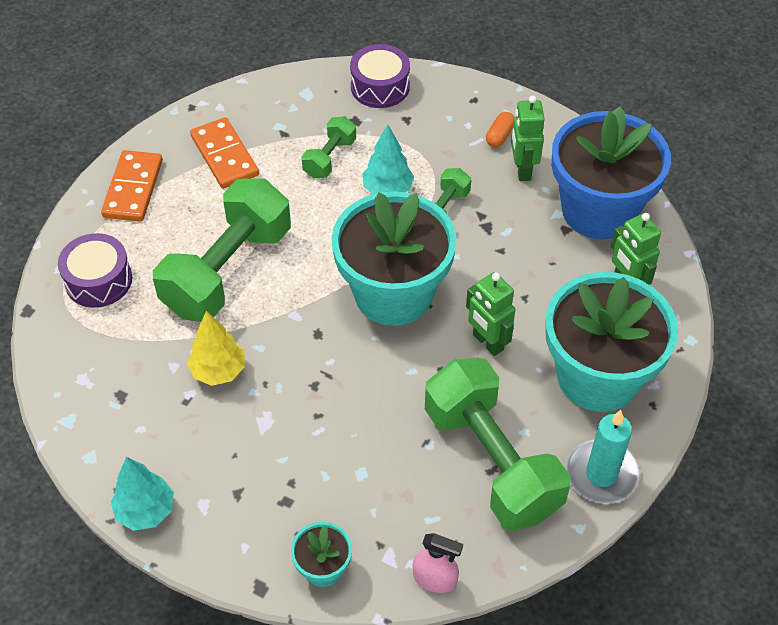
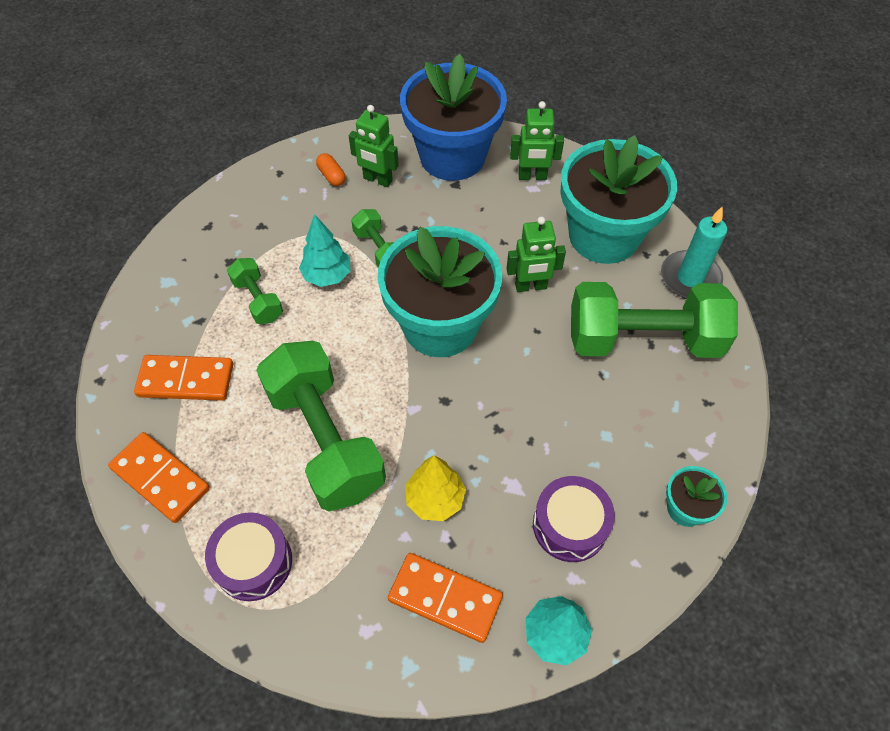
camera: 60 degrees left, 5 degrees up
(135, 418) = (445, 598): none -> orange domino
(380, 87) = (209, 226): purple drum -> purple drum (570, 525)
(435, 579) = (731, 431): pink spray bottle -> none

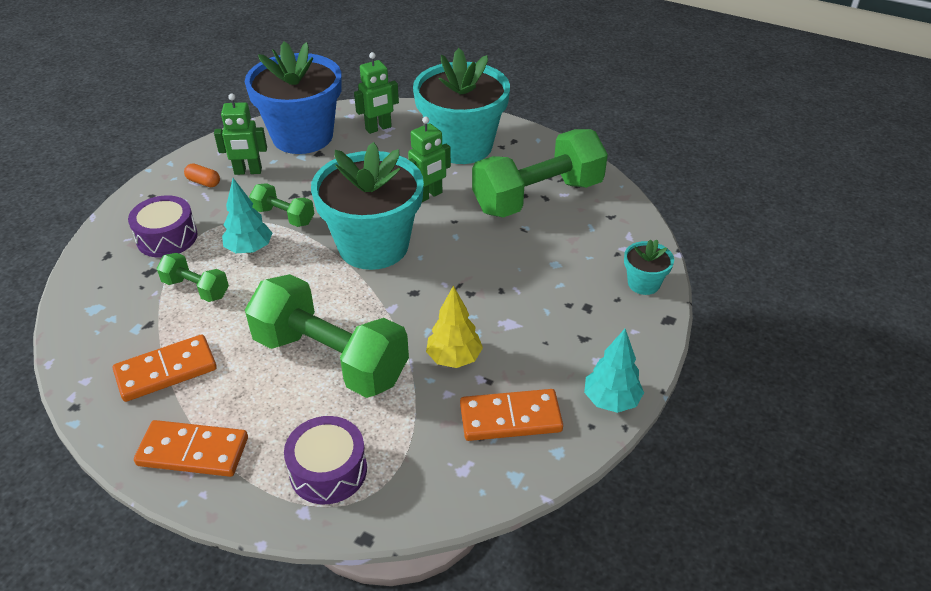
camera: 30 degrees left, 15 degrees down
(570, 525) = (570, 329): purple drum -> purple drum (167, 237)
(690, 278) = (543, 149): turquoise candle -> none

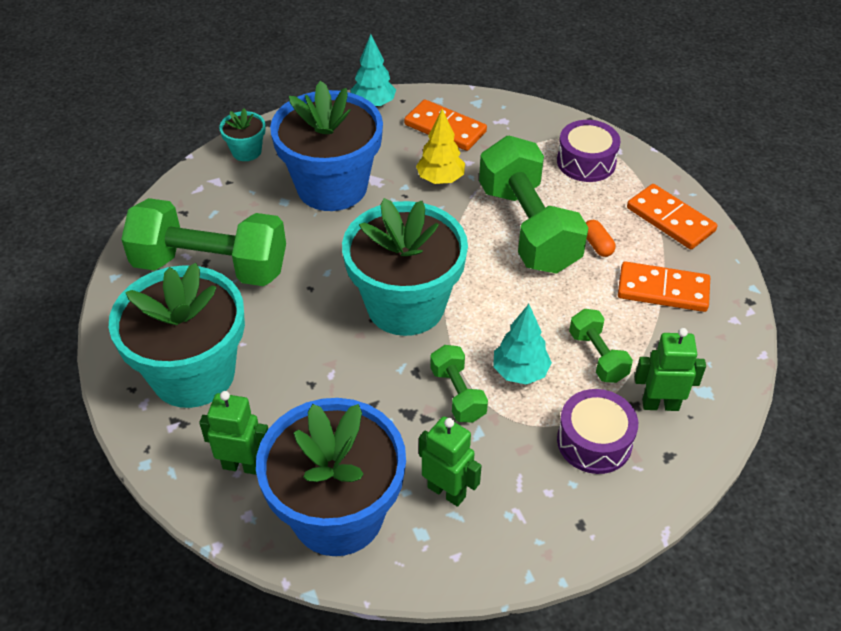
camera: 140 degrees left, 5 degrees up
(203, 182) = (508, 507): orange capsule -> orange capsule (597, 245)
(428, 195) = (299, 330): green robot -> green robot (660, 404)
(535, 296) = (332, 186): none -> blue flower pot

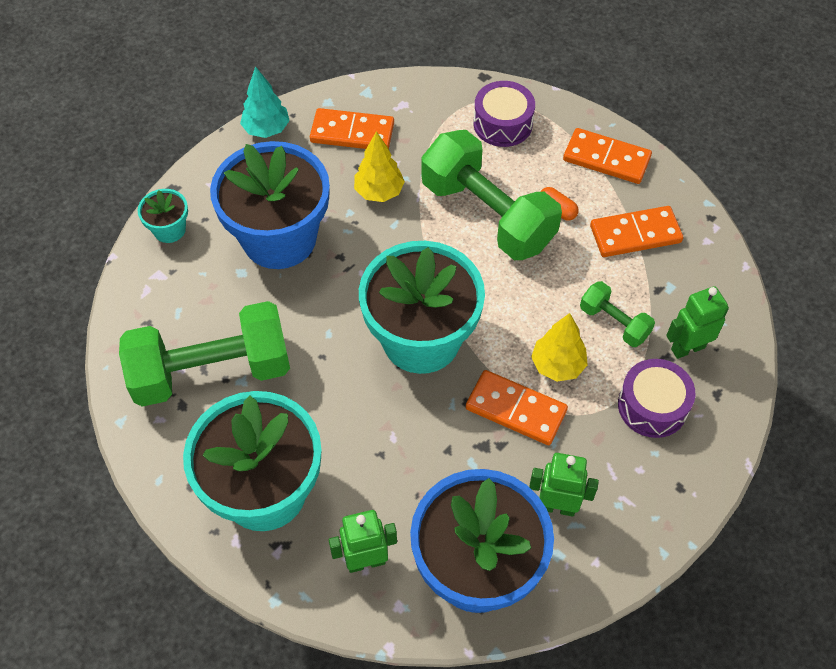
camera: 25 degrees left, 10 degrees up
(458, 394) = (516, 409): green dumbbell -> orange domino
(520, 372) = (557, 365): turquoise tree -> yellow tree

